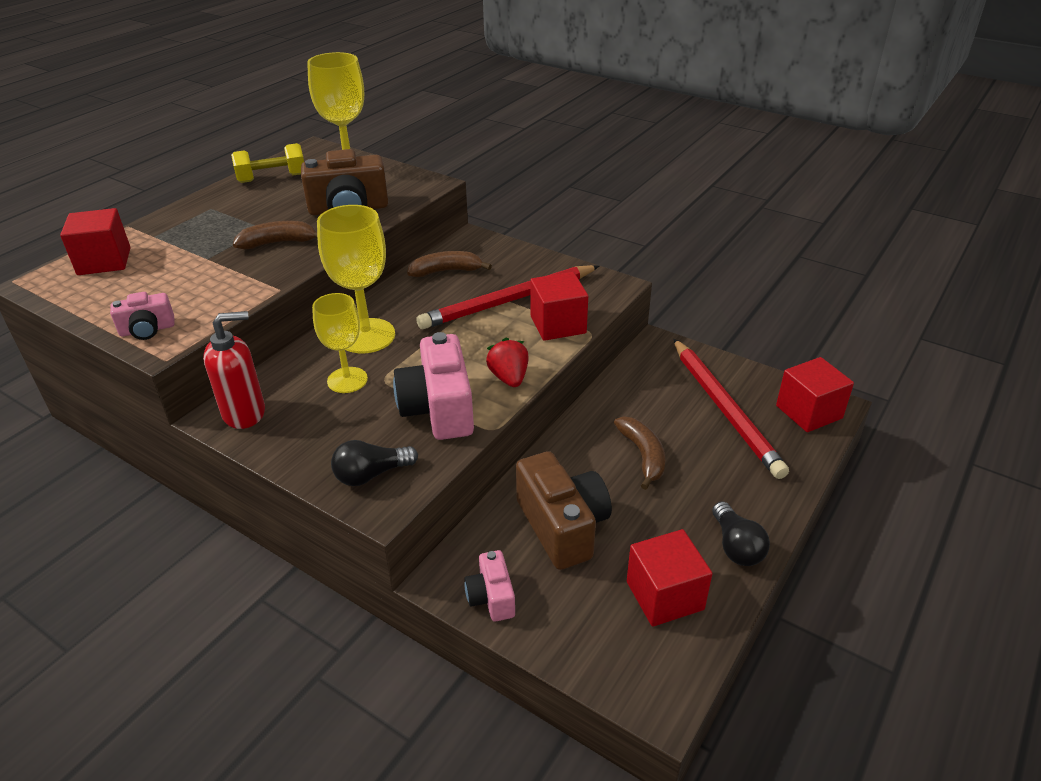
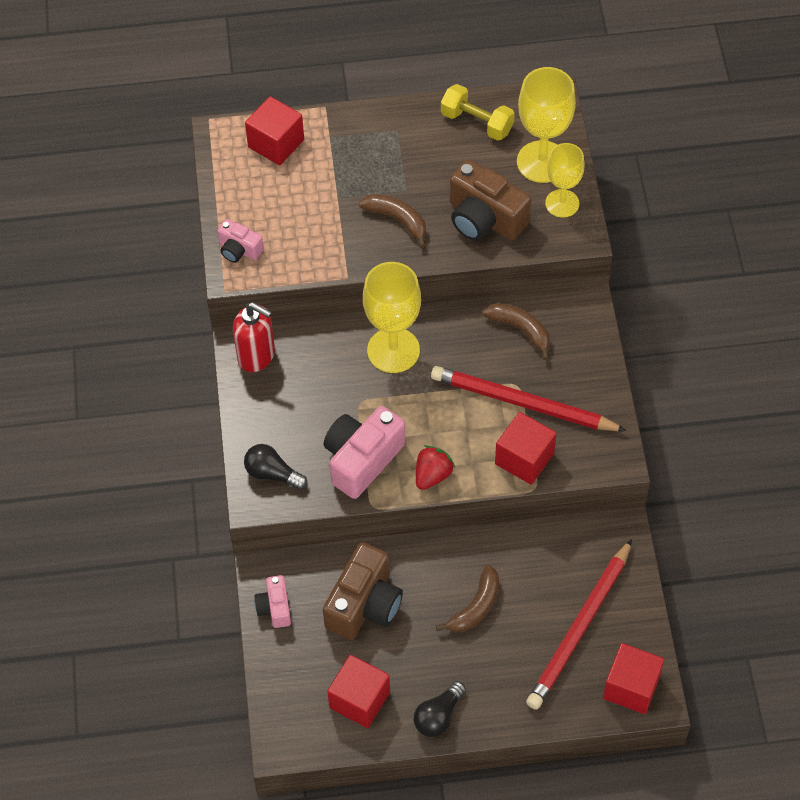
camera: 50 degrees right, 20 degrees up
(347, 380) = (339, 382): yellow goblet -> yellow goblet (562, 203)
(491, 597) = (275, 607): pink camera -> pink camera turned 45 degrees counterclockwise

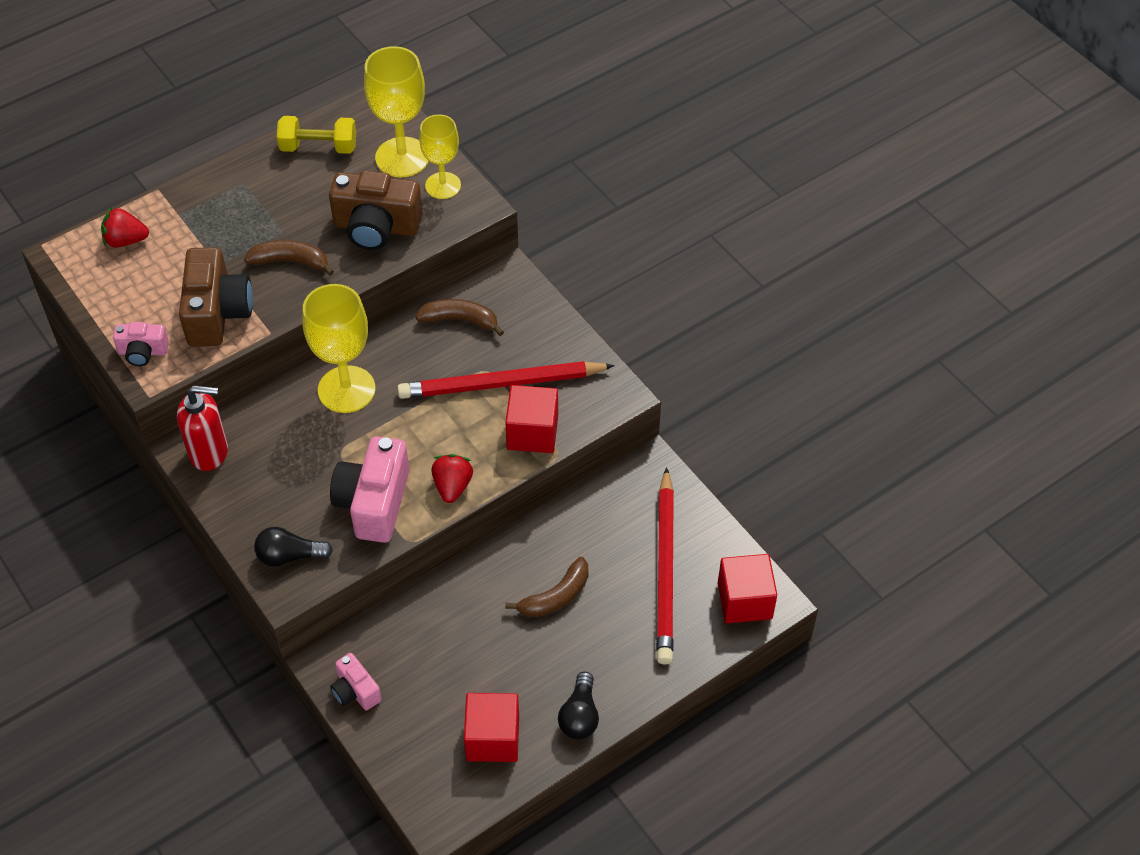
camera: 30 degrees left, 5 degrees down
(276, 143) = (126, 240): red cube -> red strawberry
(364, 604) = (445, 645): brown camera -> brown camera (217, 313)
(476, 607) = (556, 597): brown banana -> brown banana turned 45 degrees clockwise

